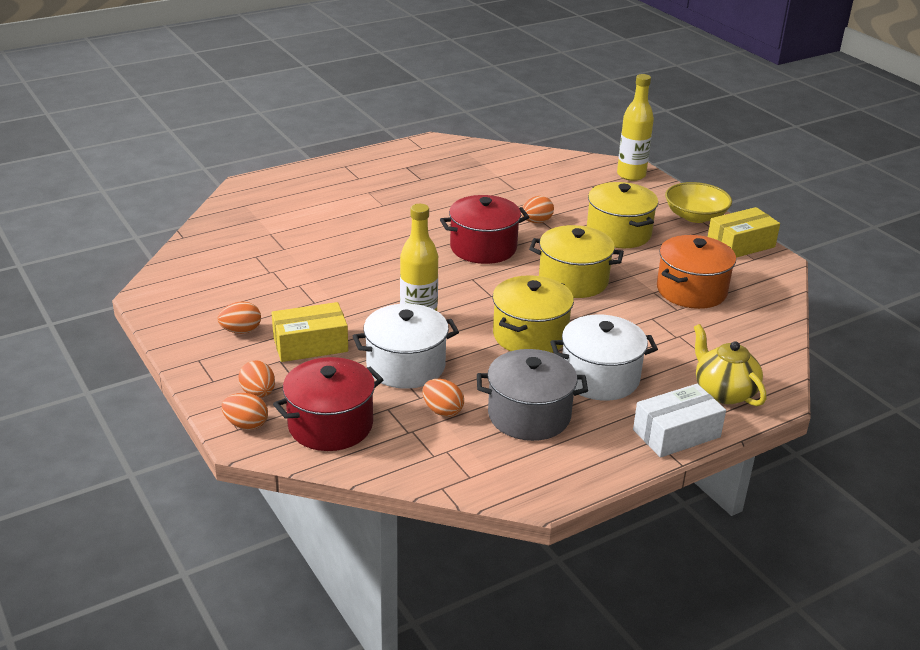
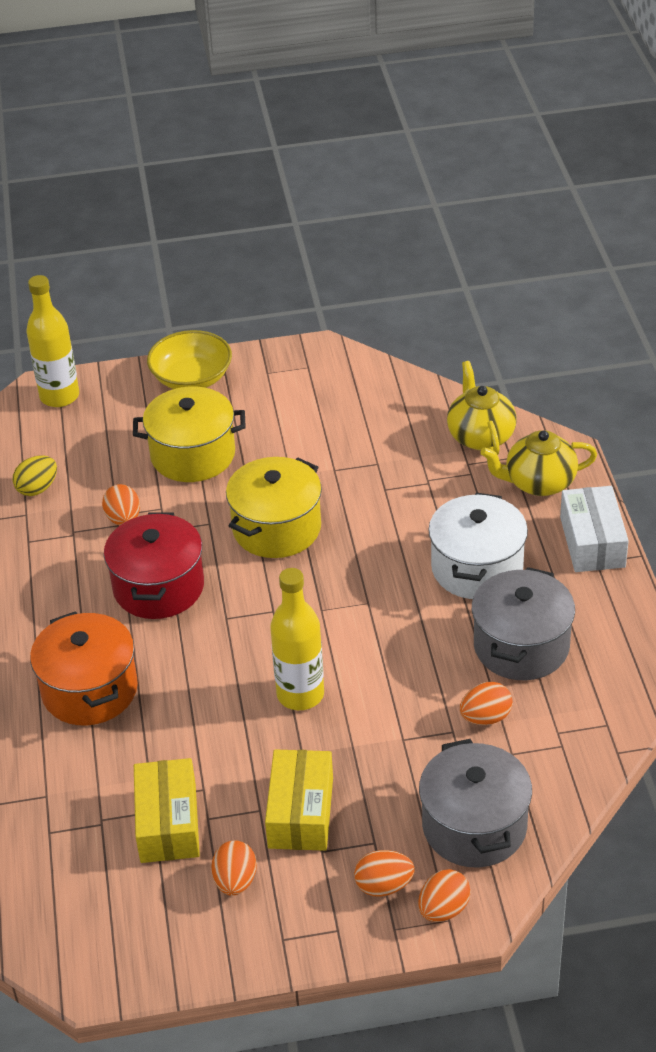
camera: 65 degrees left, 10 degrees up
(330, 425) = (474, 826): red pot -> grey pot
(406, 366) = (386, 729): white pot -> none
(530, 335) = (372, 600): yellow pot -> none
(540, 187) = (37, 488): none -> yellow egg
(691, 290) = (346, 439): orange pot -> orange pot (89, 690)
(740, 245) = (273, 366): yellow box -> yellow box (168, 823)
(753, 352) = (480, 436): none -> yellow teapot

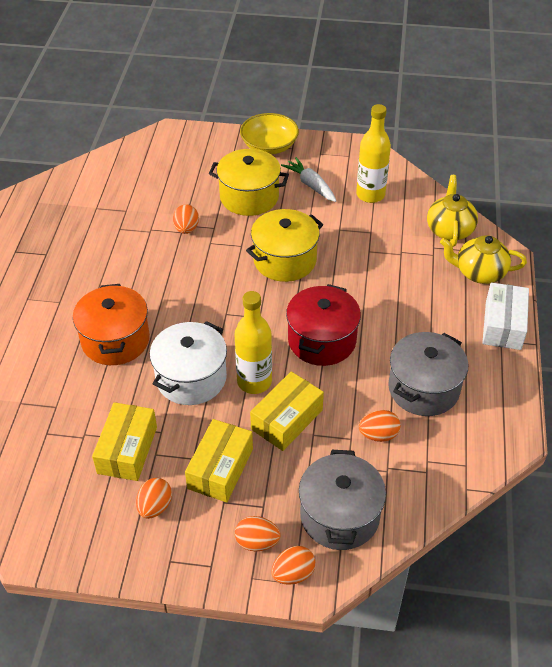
camera: 15 degrees right, 5 degrees up
(37, 488) = (140, 195): yellow egg -> none
(59, 396) = (180, 139): yellow bottle -> yellow bottle (370, 195)
(158, 587) = (190, 281): red pot -> red pot (322, 340)
(271, 419) = (310, 185): none -> white carrot
(362, 730) = (287, 419): none -> yellow box
(477, 568) = (412, 323): white pot -> white pot (191, 378)

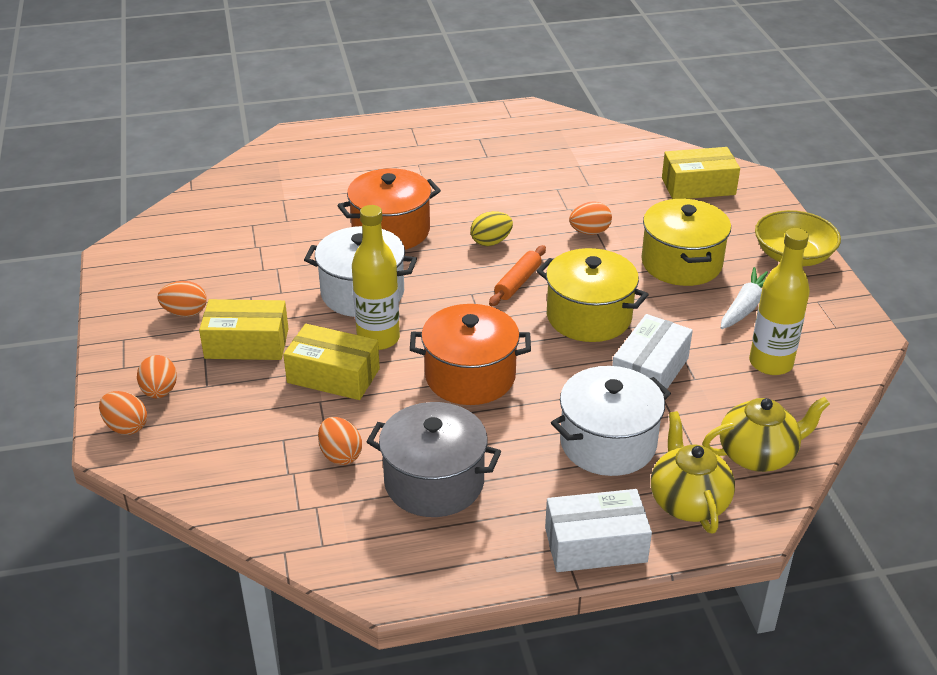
camera: 70 degrees right, 10 degrees down
(127, 450) = (249, 277): yellow box -> yellow box (698, 186)
(167, 285) = (491, 242): none -> yellow egg
(226, 284) = (518, 282): none -> orange rolling pin
(322, 340) = (470, 376): red pot -> orange pot
(339, 515) = (211, 446): grey pot -> none
(355, 250) = (649, 372): none -> white box
(416, 291) = (608, 443): none -> white pot

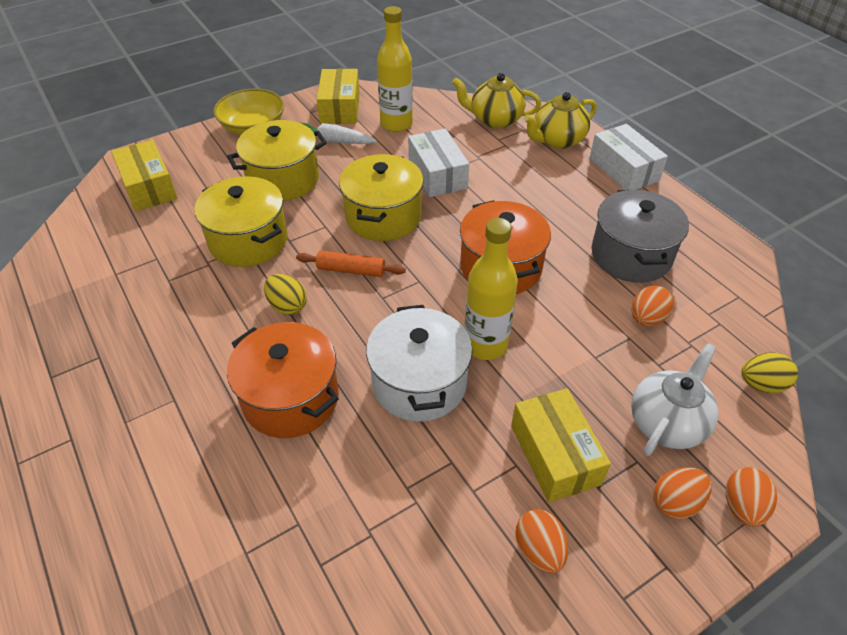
camera: 110 degrees left, 10 degrees up
(212, 501) = (761, 384): none -> yellow egg
(224, 417) = (667, 423): none -> white teapot
(333, 376) = (557, 360): yellow box -> yellow box (340, 108)
(589, 232) = (248, 241): orange egg -> yellow pot
(608, 443) = (528, 180): white pot -> none
(649, 372) = (437, 174): white box -> white box turned 60 degrees clockwise
(758, 455) = (495, 120): yellow teapot -> yellow teapot turned 45 degrees counterclockwise

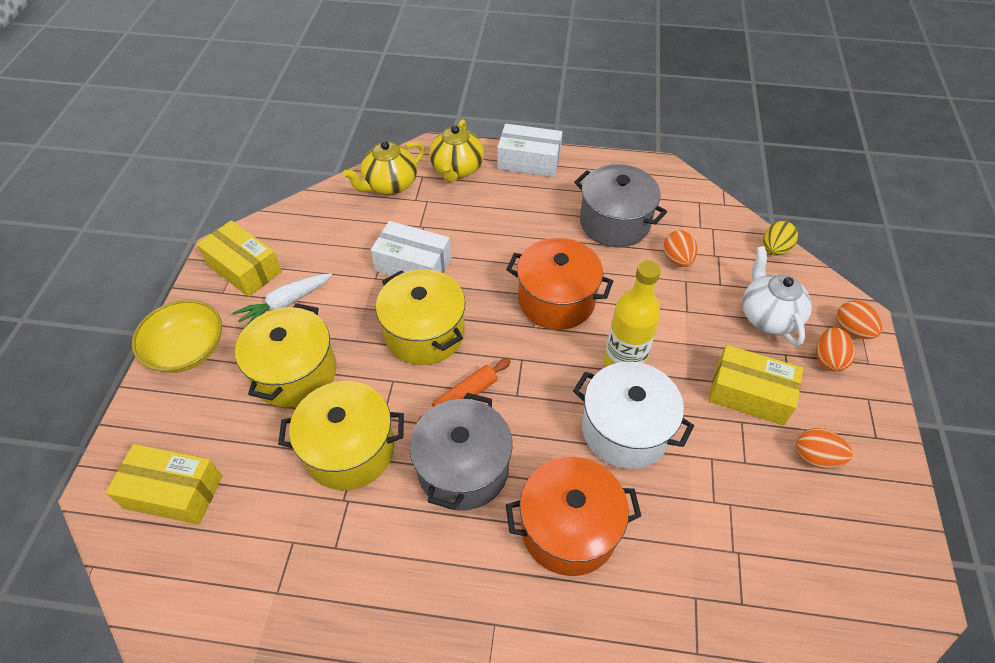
camera: 50 degrees left, 5 degrees up
(287, 306) = (463, 468): yellow egg -> grey pot
(396, 124) = (317, 246): yellow bottle -> none

